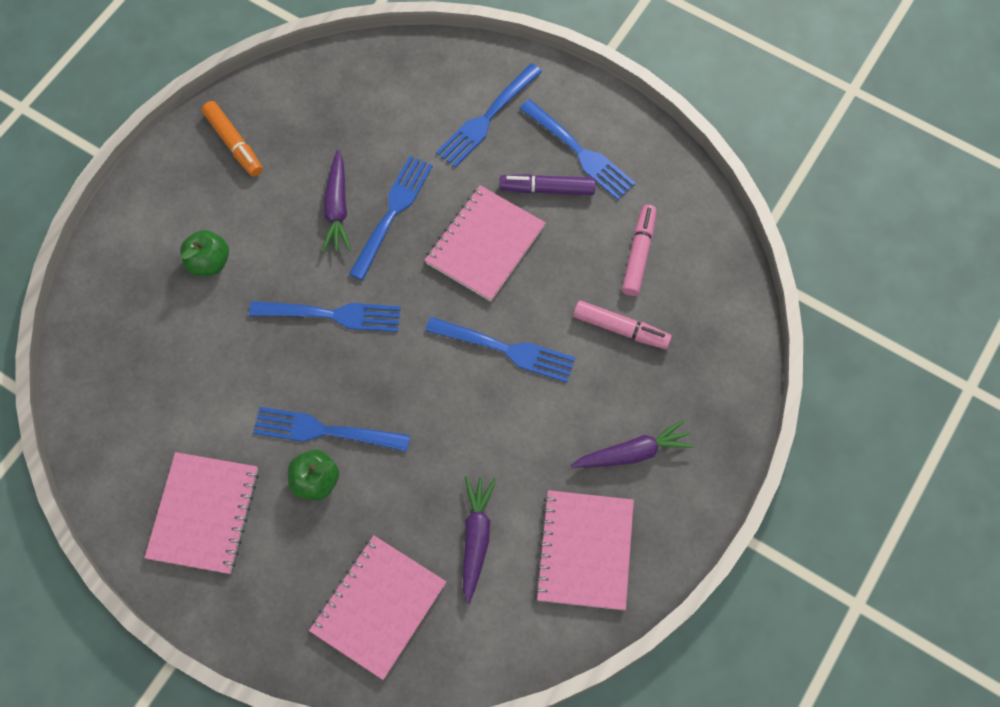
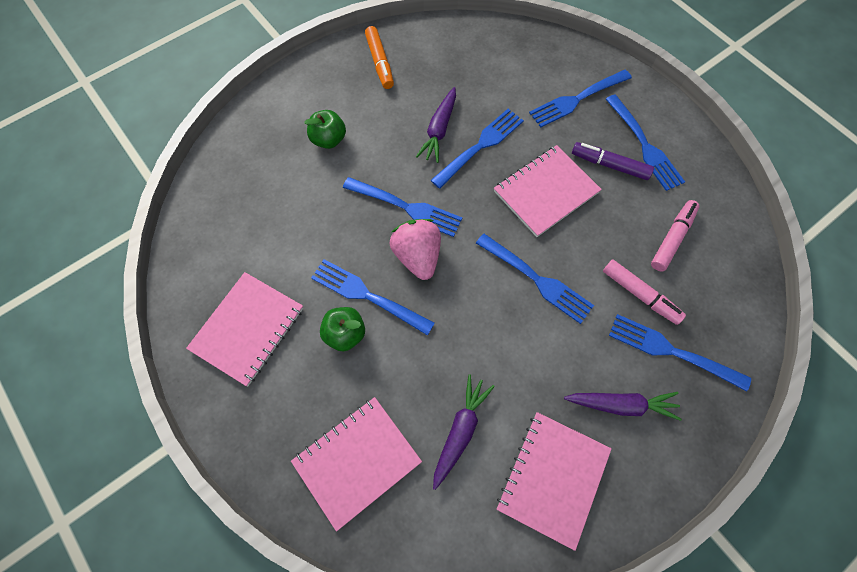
camera: 20 degrees right, 0 degrees up
(365, 367) = (417, 256): none -> pink strawberry
(671, 379) = (673, 351): none -> blue fork

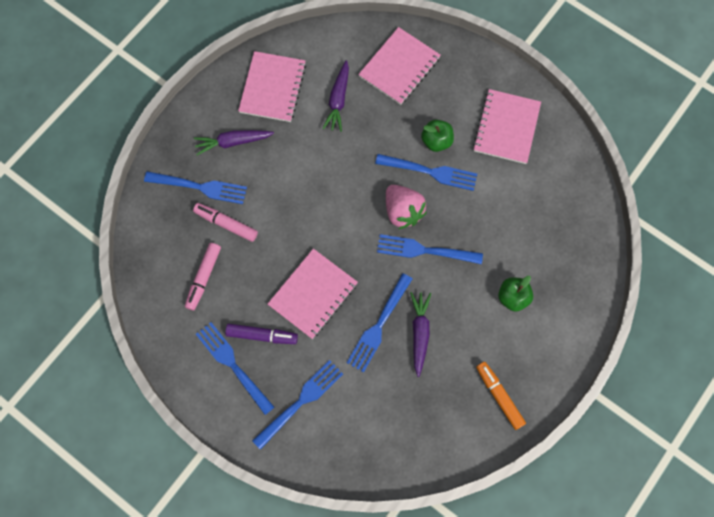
camera: 165 degrees right, 5 degrees up
(536, 279) = (307, 216): blue fork -> none

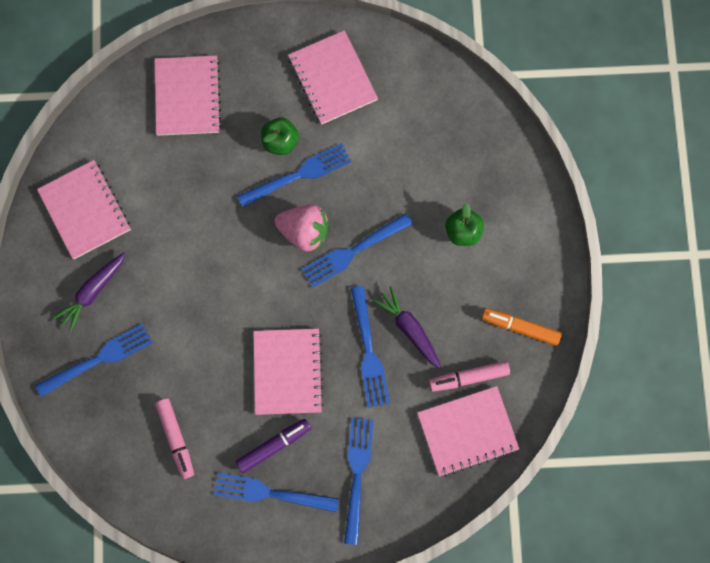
camera: 40 degrees left, 5 degrees up
(226, 224) = (153, 373): pink marker -> pink marker (468, 377)
(338, 100) = (157, 173): purple carrot -> none
(401, 436) = (467, 431): none -> pink notebook

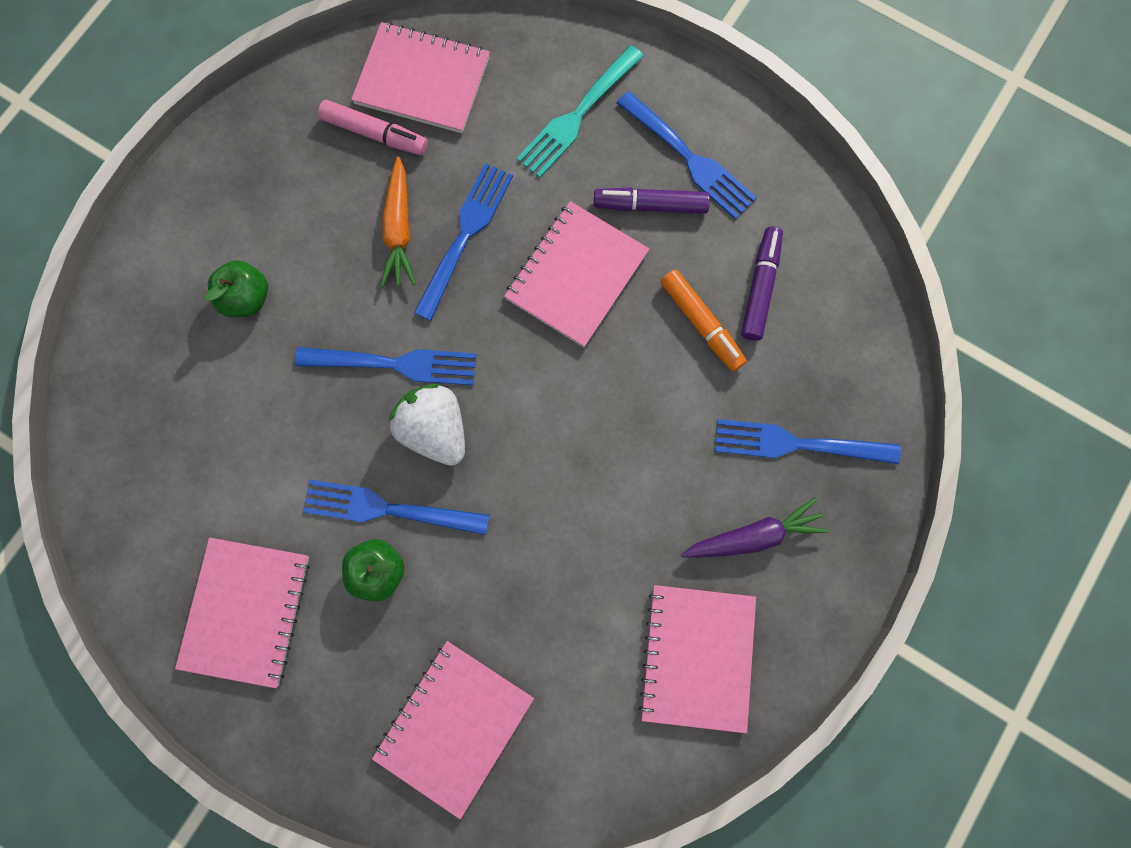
camera: 145 degrees left, 0 degrees up
(176, 439) = (760, 287): pink marker -> purple marker
(304, 231) = (435, 429): pink strawberry -> white strawberry
(357, 475) = (578, 114): blue fork -> turquoise fork
(409, 329) = (399, 229): purple carrot -> orange carrot
(520, 327) = (274, 147): orange marker -> orange marker (701, 324)

